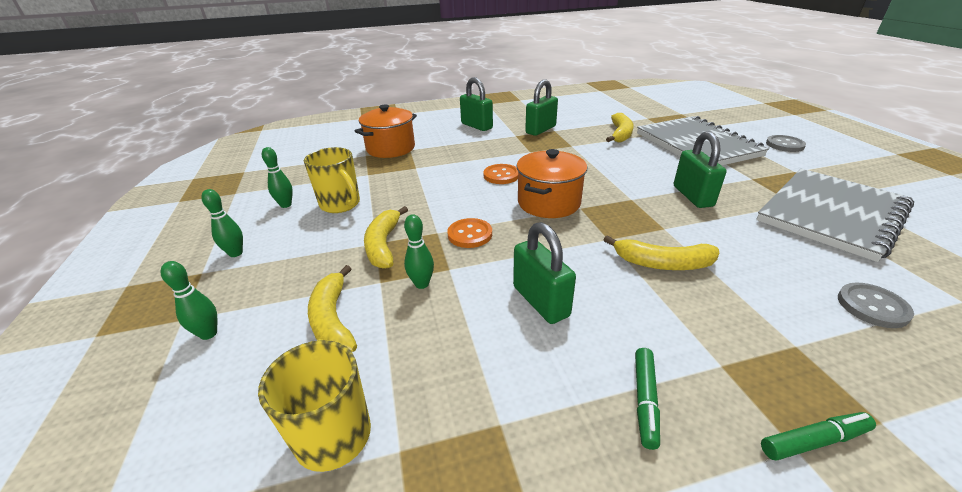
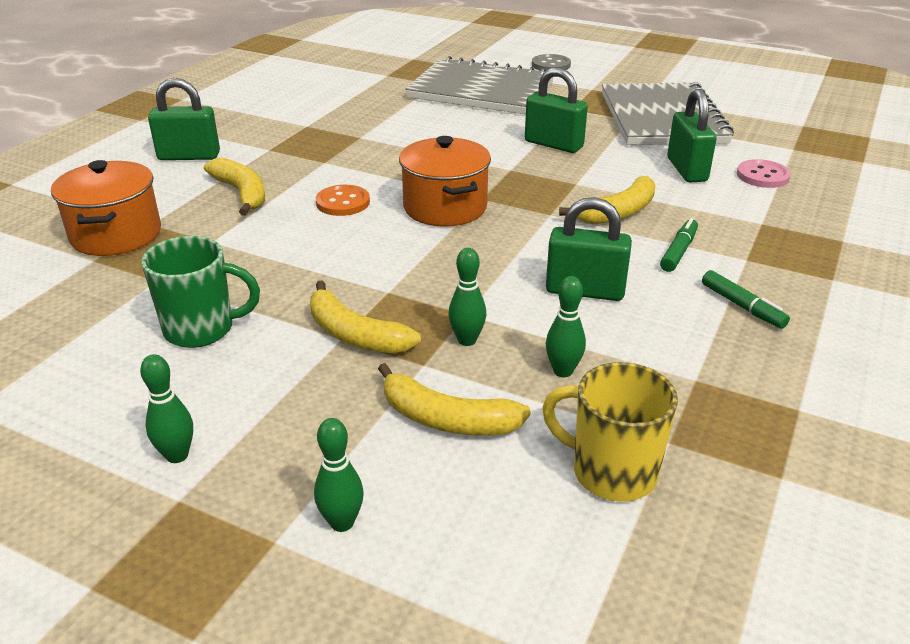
camera: 50 degrees left, 0 degrees up
(286, 205) = (113, 373): green bowling pin -> green bowling pin (563, 371)
(341, 204) = (201, 329): yellow mug -> green mug
(470, 234) = (426, 275): orange button -> none
(540, 130) = (288, 131): green padlock -> green padlock (686, 170)
(620, 134) = (390, 104): yellow banana -> yellow banana (242, 193)
(813, 441) = (833, 270): green marker -> green marker (678, 252)
(872, 306) = (762, 176): grey button -> pink button

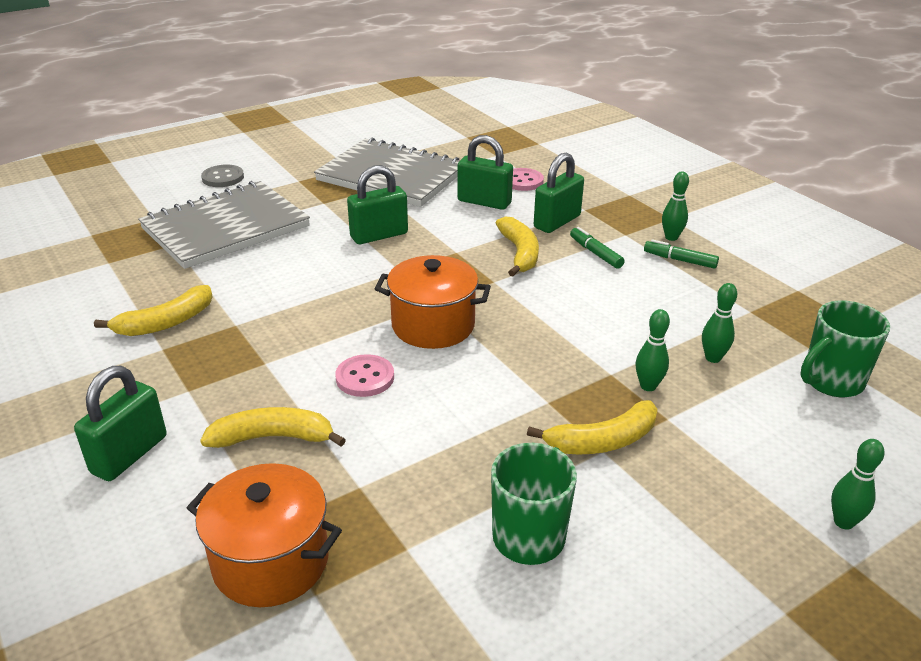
camera: 60 degrees left, 0 degrees up
(177, 455) = (724, 600): green bowling pin -> green bowling pin (671, 237)
(343, 202) = (365, 377): orange button -> pink button
(447, 419) = (743, 430): yellow banana -> yellow banana (165, 322)
(585, 291) = (618, 310): green padlock -> green padlock (557, 222)
(611, 472) = (831, 381): yellow mug -> green mug
(742, 306) = (680, 260): green marker -> green marker turned 150 degrees counterclockwise

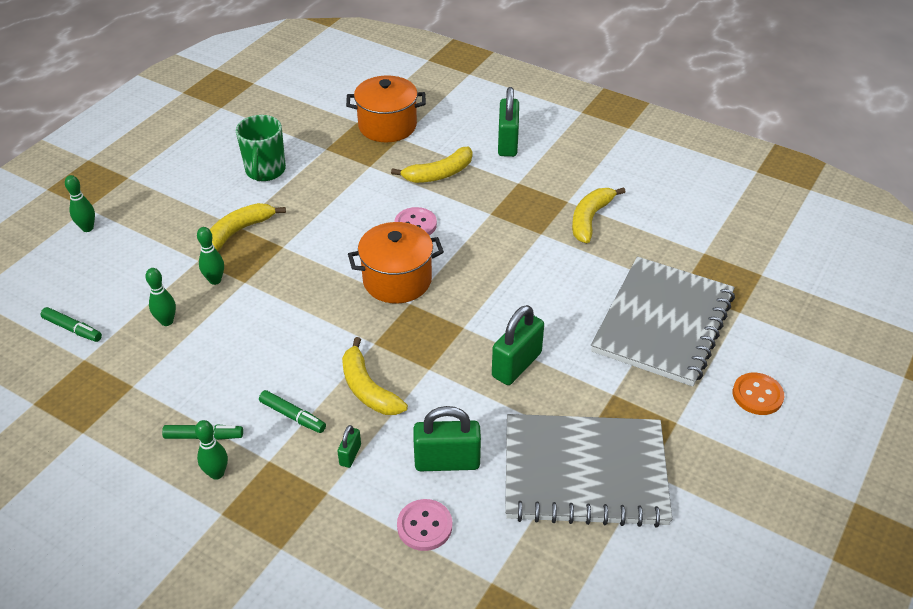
camera: 155 degrees right, 10 degrees up
(223, 178) = (757, 395): grey button -> orange button
(557, 222) = (350, 455): green padlock -> green padlock, size x0.50
(831, 381) = (72, 329): green mug -> green marker

